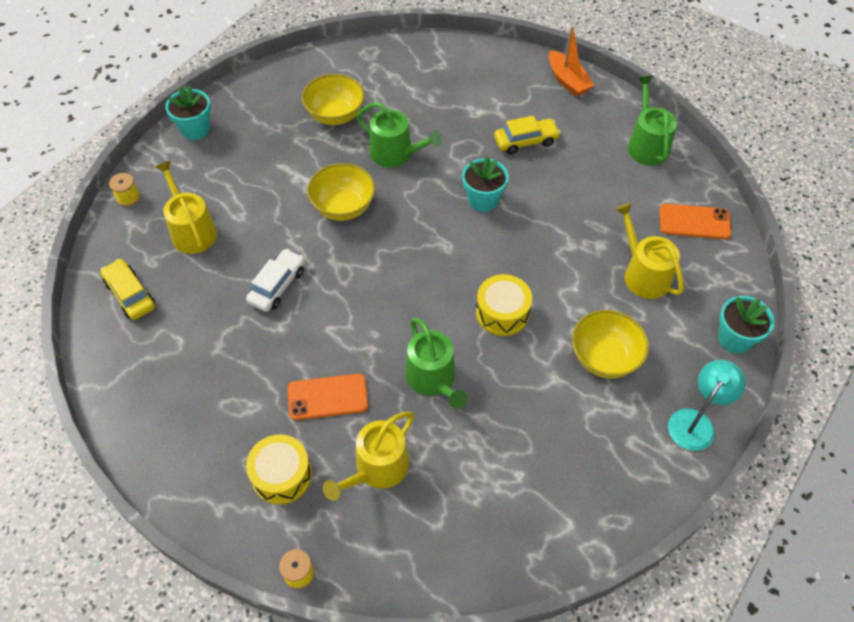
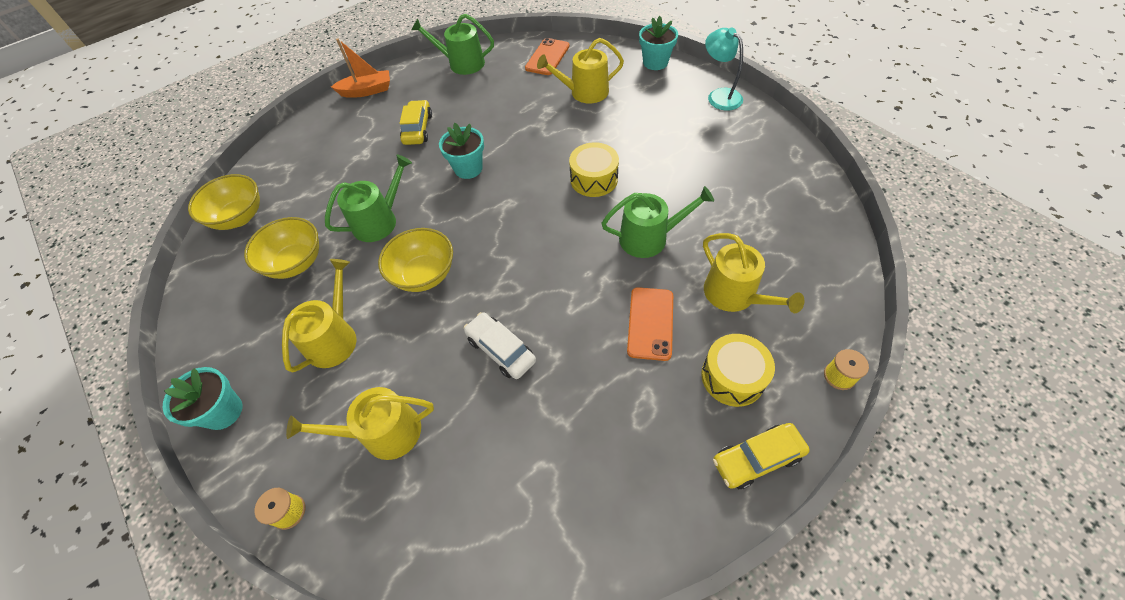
camera: 70 degrees left, 0 degrees up
(130, 294) = (452, 521): yellow car -> yellow car (757, 458)
(268, 169) = (335, 337): none -> yellow watering can
(604, 358) = (654, 129): yellow bowl -> yellow bowl (239, 217)

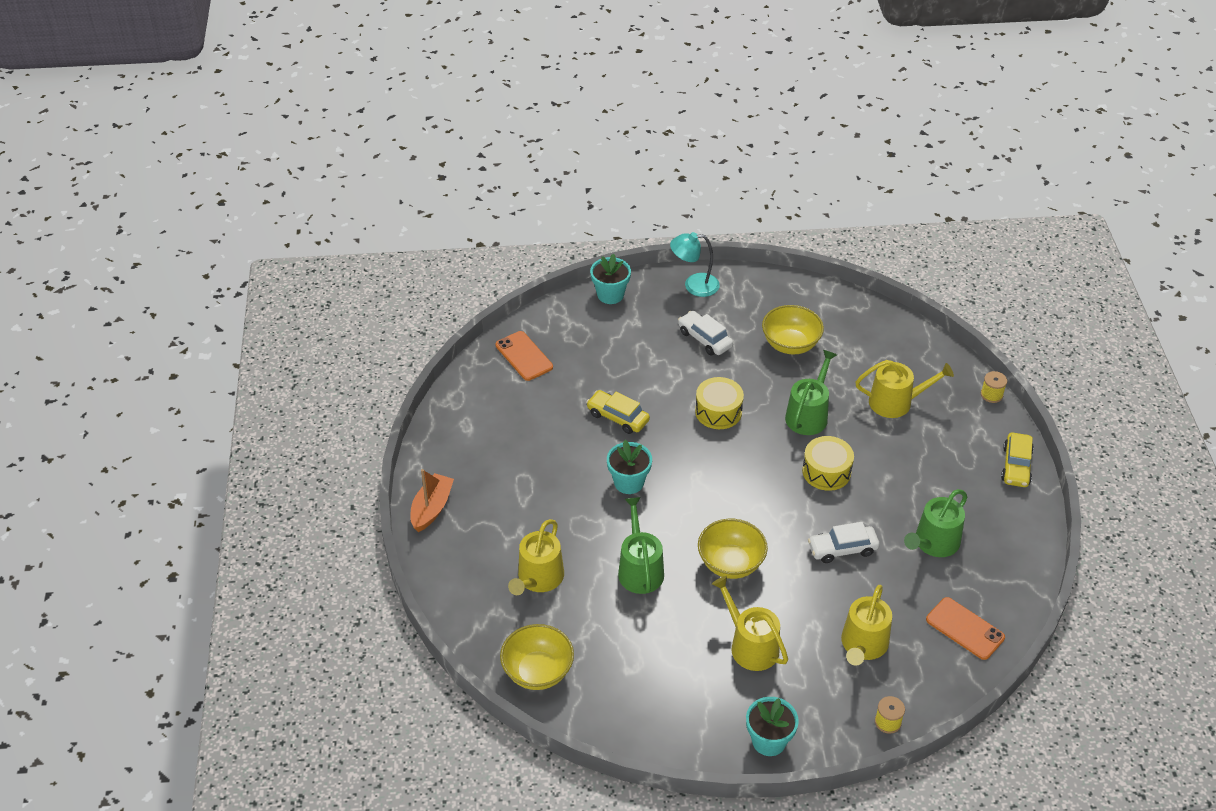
camera: 60 degrees left, 10 degrees down
(296, 263) = (640, 645): yellow bowl -> yellow bowl (790, 344)
(418, 129) = (537, 494): yellow car -> yellow car (618, 417)
(462, 63) = (465, 419): green watering can -> green watering can (933, 543)
(584, 92) = (603, 359): yellow watering can -> yellow watering can (538, 579)
(650, 323) = (884, 457): orange phone -> orange phone (965, 628)
(667, 131) = (705, 339): none -> white car
(732, 377) = (955, 442): yellow drum -> yellow drum (826, 471)

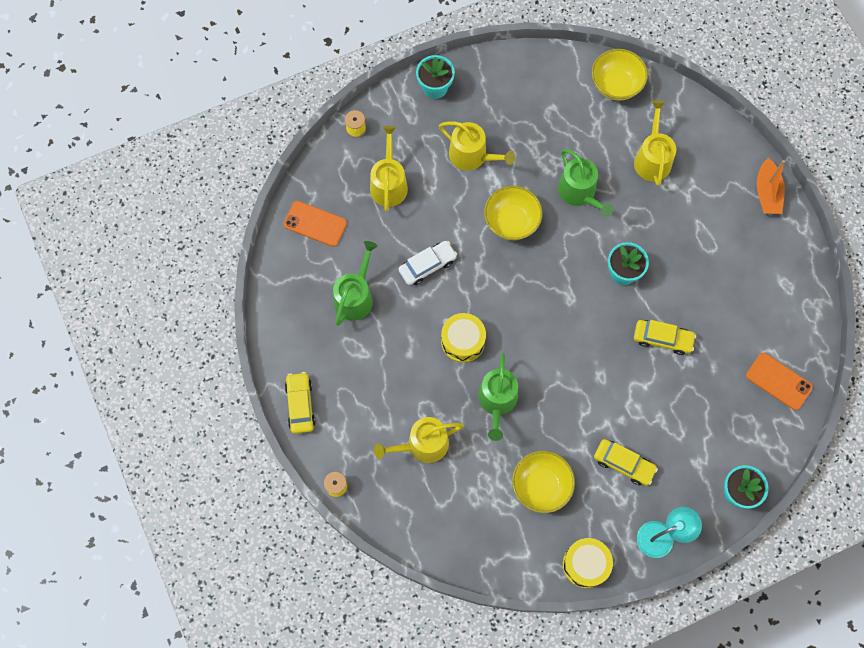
camera: 160 degrees right, 25 degrees up
(705, 339) = (623, 464): white car -> yellow car
(718, 411) = (578, 376): yellow drum -> yellow drum (585, 564)

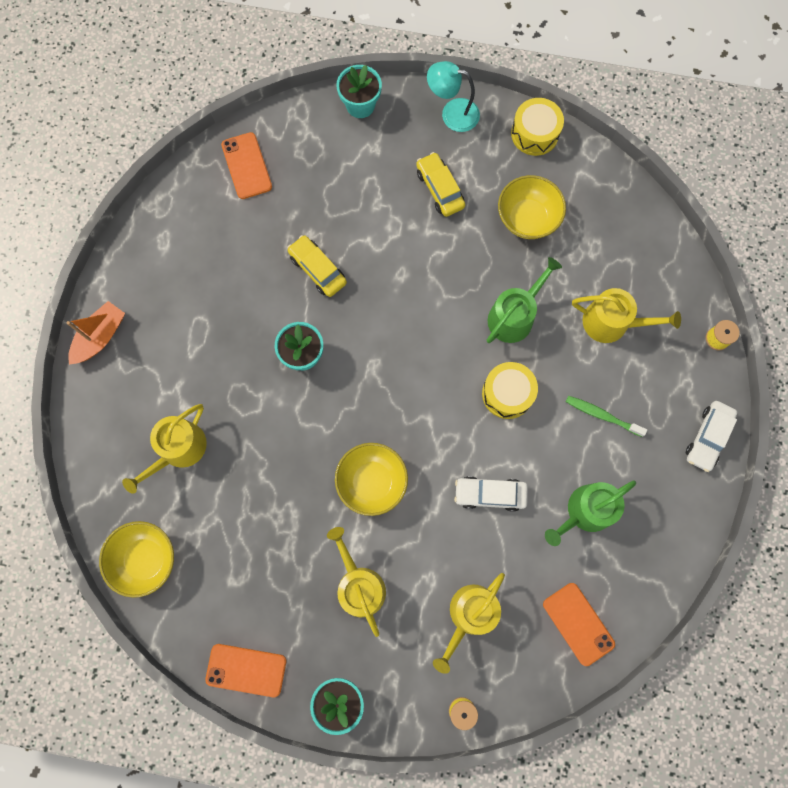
camera: 145 degrees left, 5 degrees up
(300, 405) = (707, 437): yellow car -> white car
(385, 370) = (602, 416): none -> green toothbrush
(504, 67) = (246, 670): none -> orange phone
(579, 193) = (280, 464): green watering can -> none

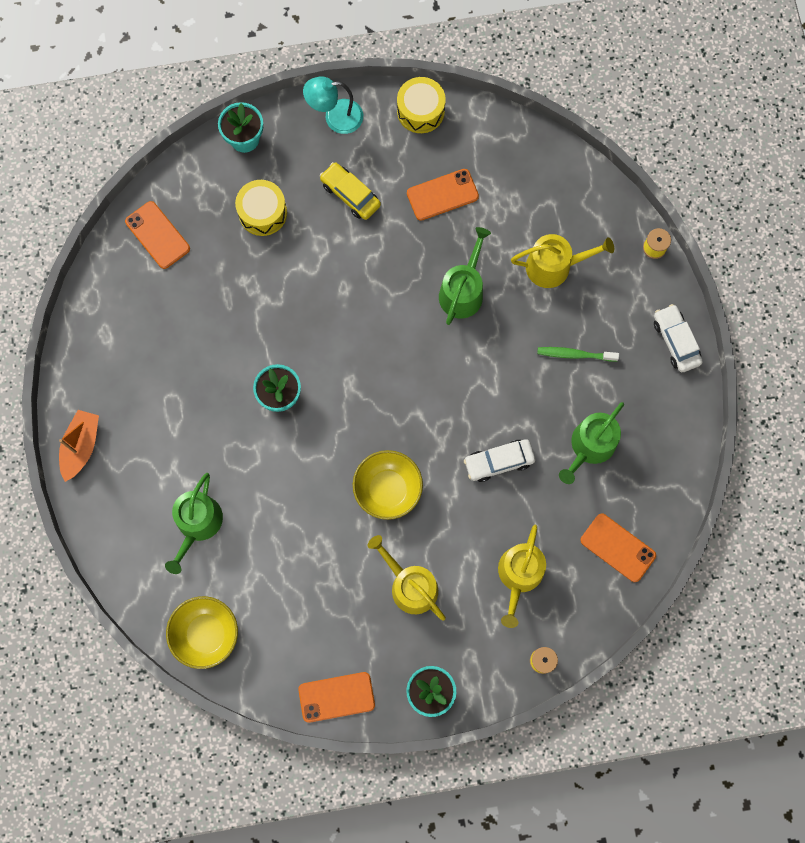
camera: 20 degrees left, 0 degrees up
(178, 450) = (197, 524): yellow watering can -> green watering can
(317, 269) = (263, 311): yellow car -> none
(507, 393) = (482, 365): yellow drum -> yellow drum (262, 213)
(527, 218) = (442, 195): yellow bowl -> orange phone
(707, 437) = (676, 341): white car -> white car turned 150 degrees clockwise

